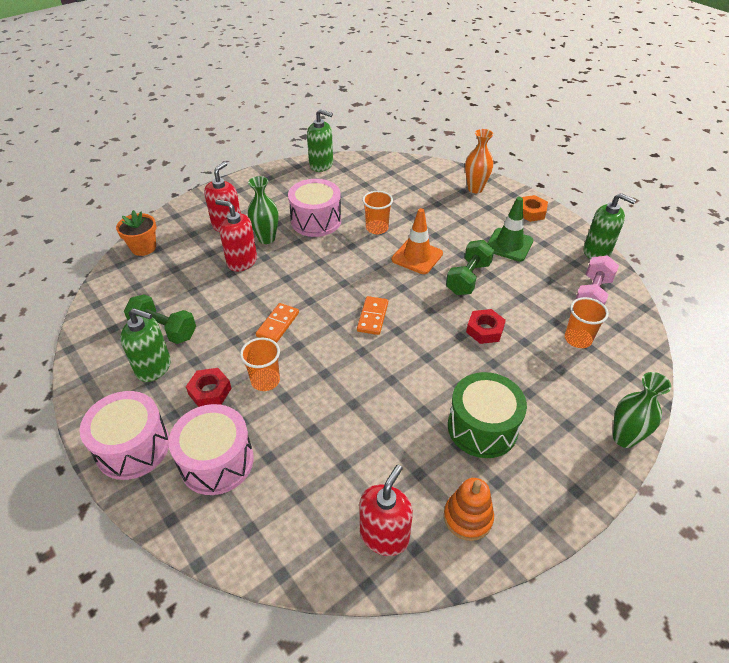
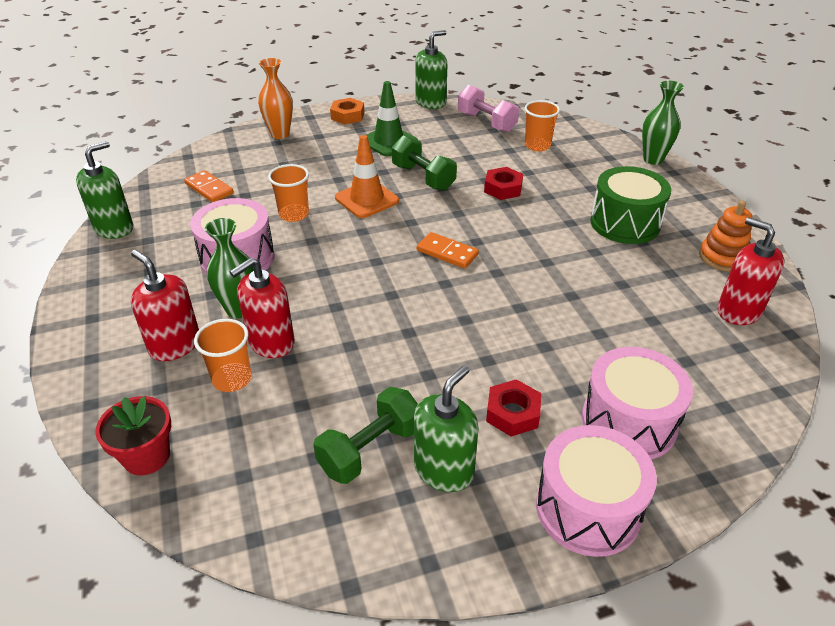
camera: 70 degrees left, 5 degrees down
(143, 247) = (147, 456): orange flower pot -> red flower pot
(265, 381) = (513, 358): orange cup -> orange cup (232, 379)
(277, 324) = (420, 330): orange domino -> orange domino (209, 189)

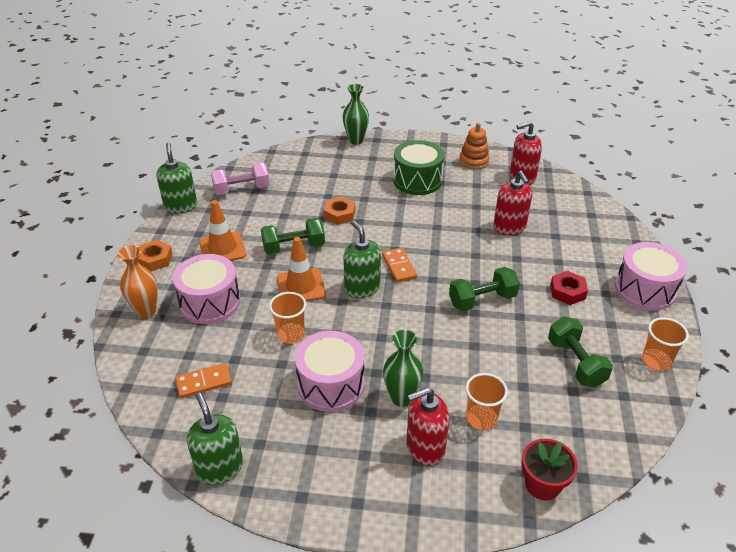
camera: 65 degrees left, 0 degrees up
(271, 342) = (451, 387): red soap dispenser -> red soap dispenser (509, 227)
(388, 141) = (222, 248): green traffic cone -> orange traffic cone
(436, 333) = (482, 300): none -> green dumbbell
(444, 470) = (602, 335): green soap dispenser -> green soap dispenser (362, 288)
(447, 252) = (399, 266): orange domino -> orange domino turned 75 degrees counterclockwise
(503, 188) = (339, 214): red nut -> orange nut
(537, 145) = (297, 179): orange cup -> orange cup (656, 361)
(628, 422) = (590, 251): pink drum -> pink drum (210, 302)

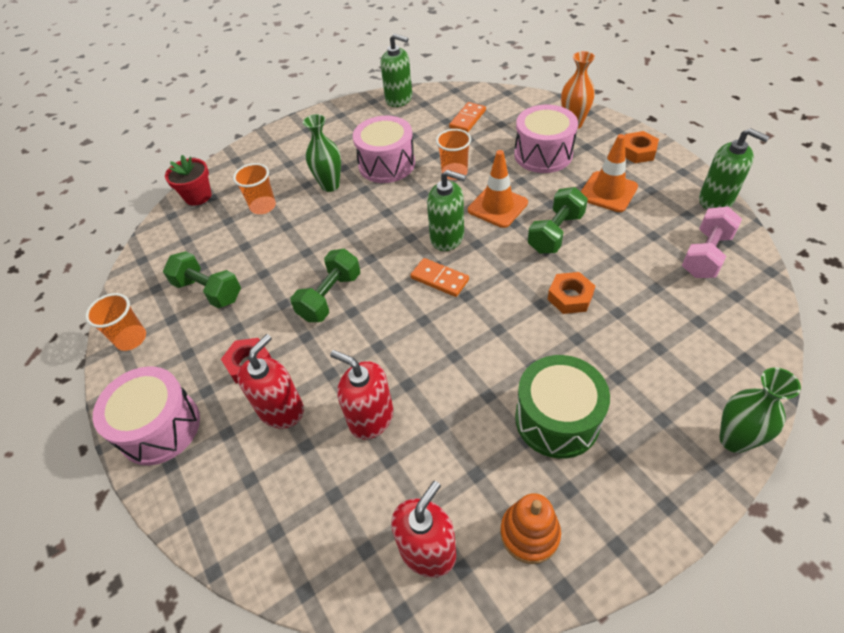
camera: 145 degrees right, 10 degrees up
(425, 447) = (289, 171): red soap dispenser -> red soap dispenser (281, 410)

